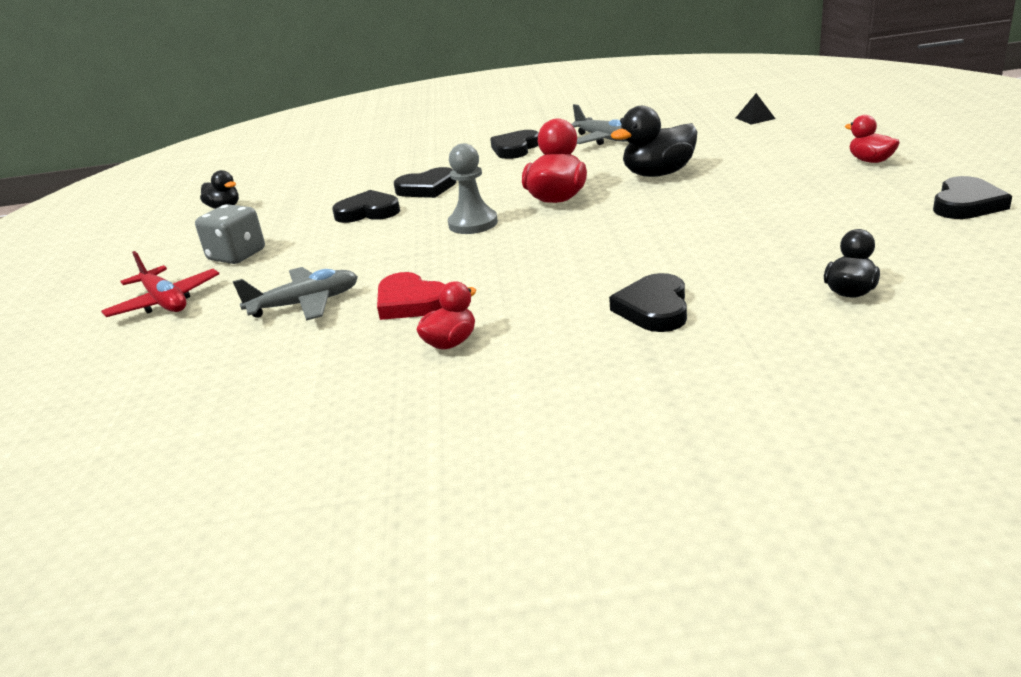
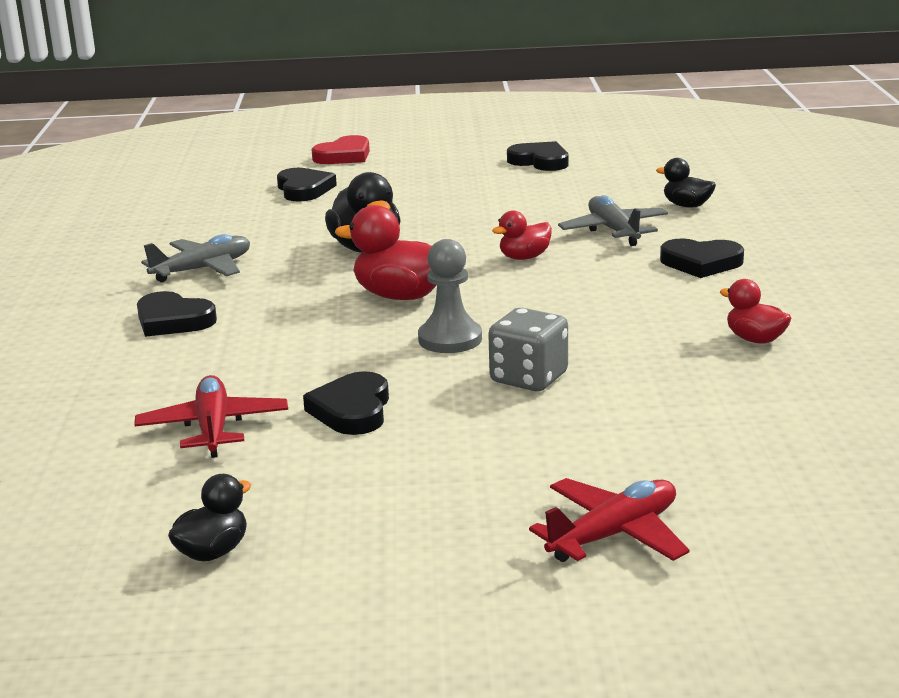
camera: 90 degrees left, 5 degrees down
(237, 255) = (461, 500): grey dice -> grey dice (529, 378)
(305, 304) = (649, 424): grey plane -> grey plane (614, 231)
(359, 184) = (213, 428): none -> red plane
(410, 302) = (661, 363): red heart -> red heart (344, 156)
(427, 188) = (287, 374): black heart -> black heart (304, 189)
(755, 118) = (223, 200): black pyramid -> none
(870, 161) = (413, 174): red duck -> red duck (524, 257)

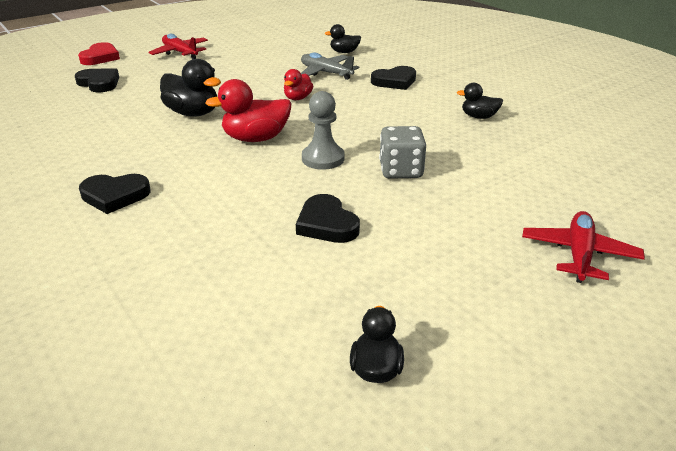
camera: 35 degrees left, 10 degrees up
(203, 269) = (91, 153): grey plane -> none
(213, 428) = (249, 269): red plane -> red plane (180, 53)
(540, 161) = (231, 41): black heart -> none
(755, 339) = (478, 117): red duck -> black duck

